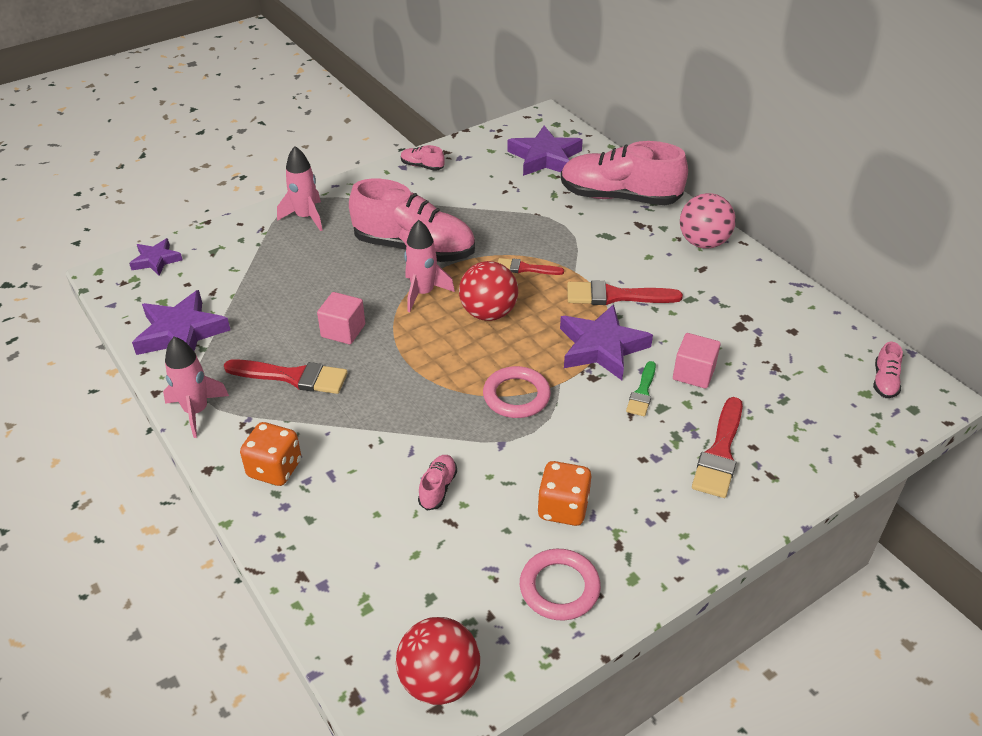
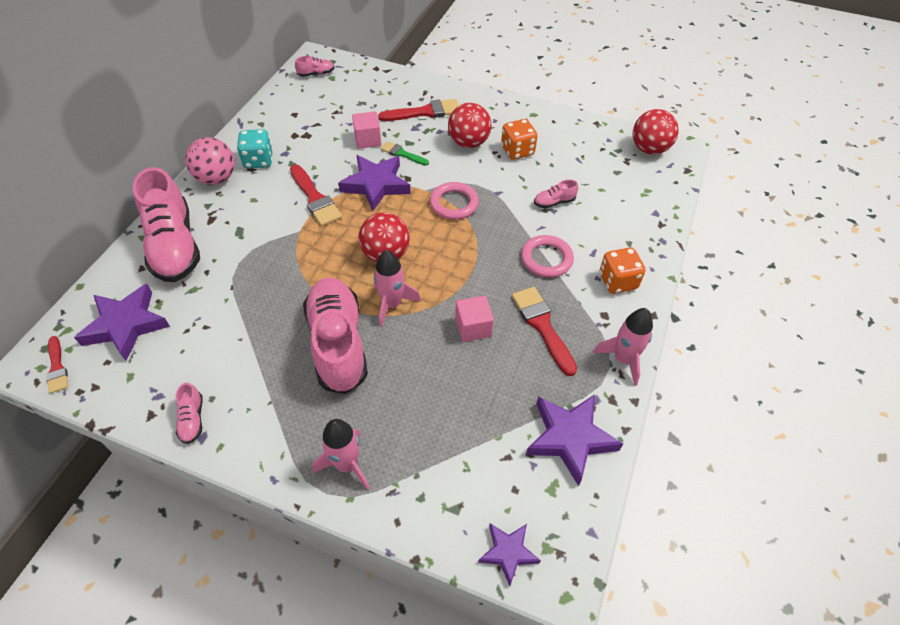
camera: 125 degrees left, 10 degrees up
(525, 268) = (316, 259): red brush -> red brush (57, 367)
(559, 588) = (563, 134): pink ring -> pink ring (546, 259)
(618, 465) = (468, 143): none -> red ball
(642, 392) = (402, 154): green brush -> green brush turned 135 degrees counterclockwise
(714, 277) = (258, 160): none -> turquoise dice

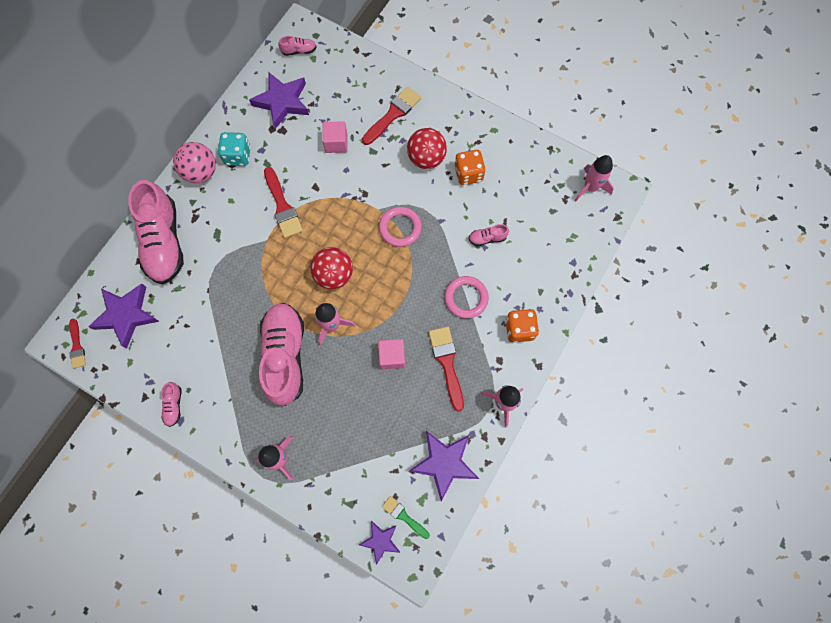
camera: 10 degrees right, 20 degrees up
(376, 185) = (336, 198): purple star -> purple star (282, 102)
(402, 154) = (365, 164): green brush -> green brush (404, 516)
(424, 112) = (393, 114): red brush -> red brush turned 45 degrees counterclockwise
(649, 149) = (590, 187): red ball -> pink rocket

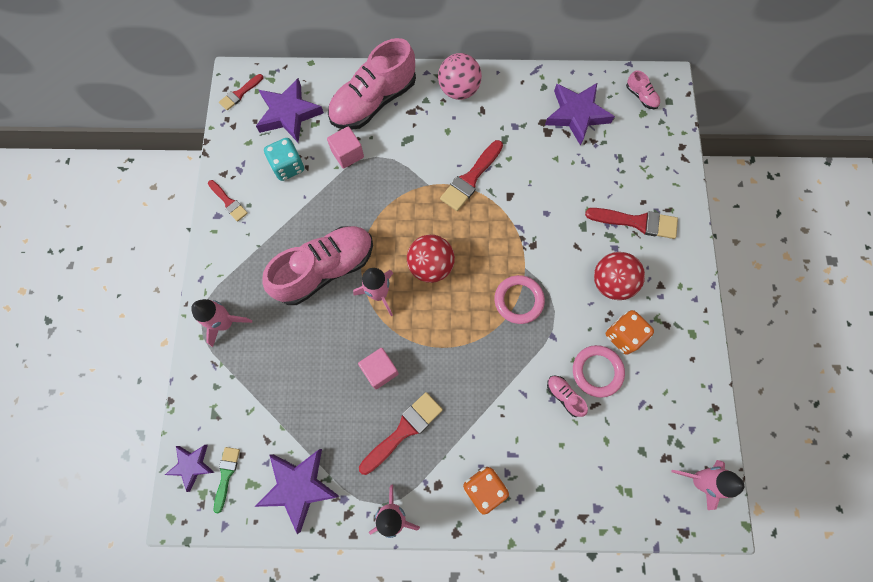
camera: 60 degrees right, 0 degrees up
(174, 405) = (228, 202): pink shoe -> red brush
(238, 156) = (495, 110): turquoise dice -> turquoise dice (288, 167)
(336, 143) = (568, 187): pink cube -> pink cube (347, 154)
(466, 298) = (484, 411): pink ring -> pink ring (597, 371)

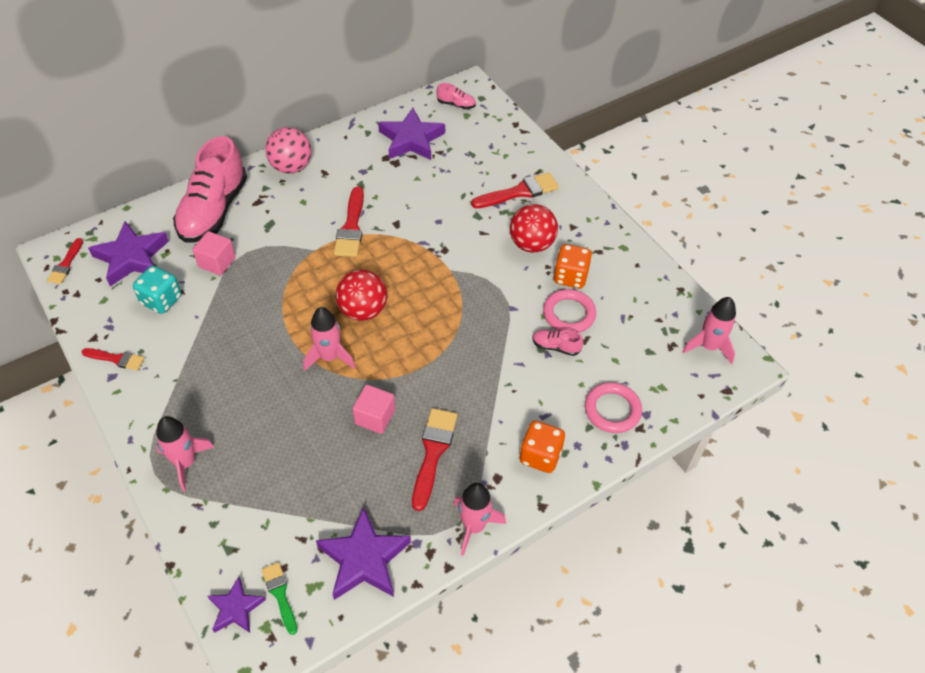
camera: 35 degrees left, 20 degrees down
(325, 269) = (260, 364): pink shoe -> none
(518, 300) = (462, 296): pink ring -> pink ring (612, 410)

